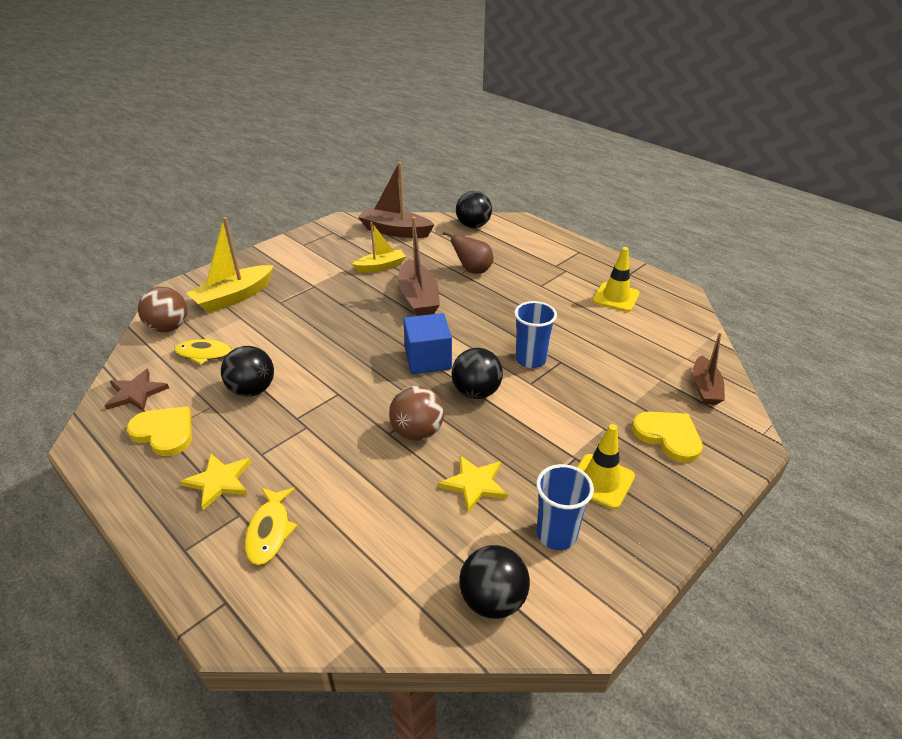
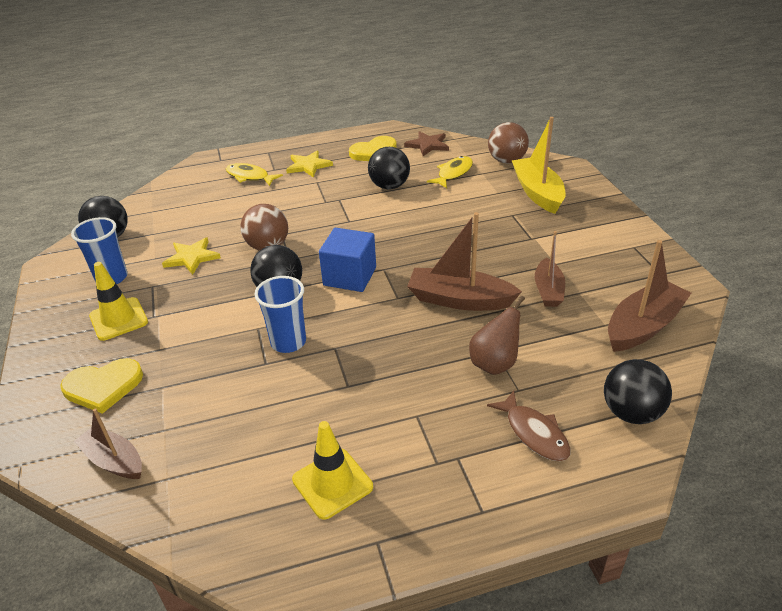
camera: 120 degrees right, 0 degrees up
(380, 266) = (548, 290): yellow boat -> brown boat
(515, 248) = (534, 433): none -> brown fish

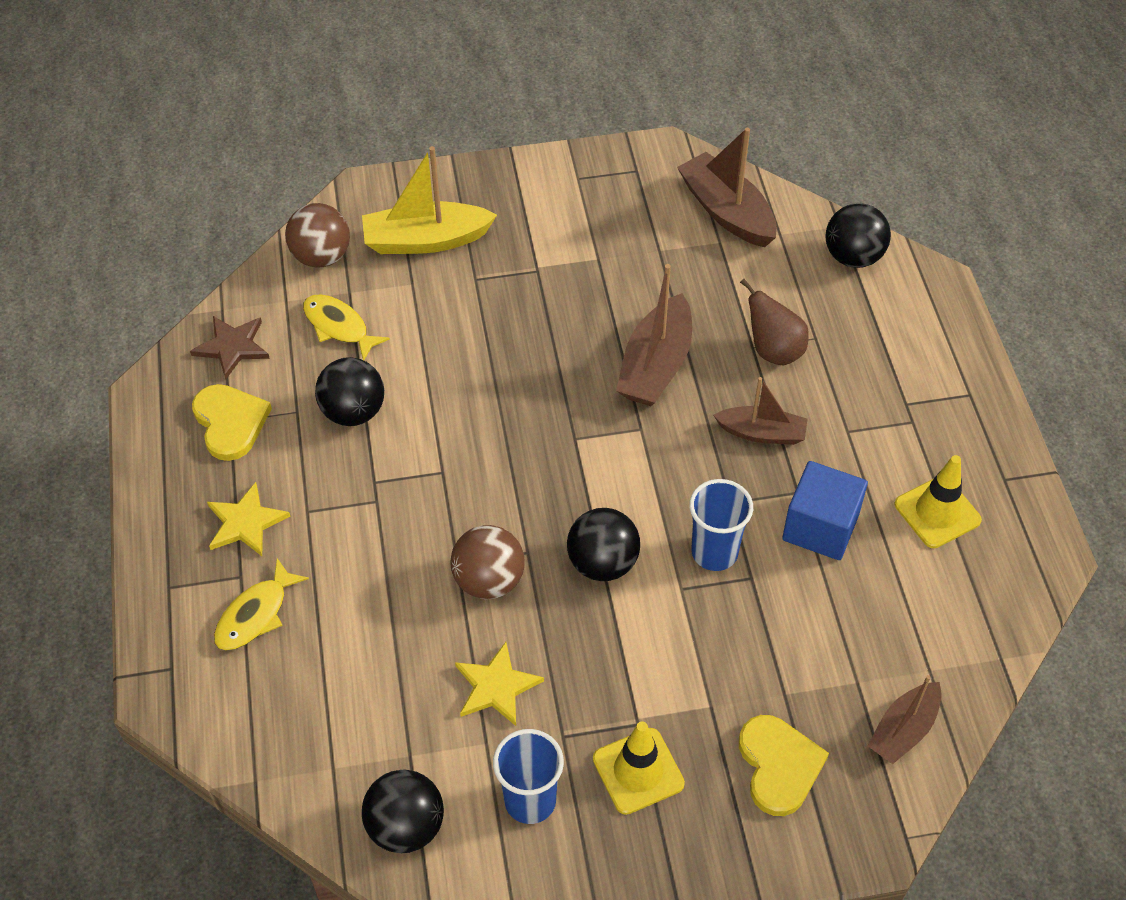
camera: 85 degrees left, 15 degrees up
(350, 276) = (585, 478): blue cube -> blue cube (820, 527)
(534, 433) = (876, 337): brown fish -> none
(548, 290) = (651, 277): brown boat -> brown boat (761, 433)

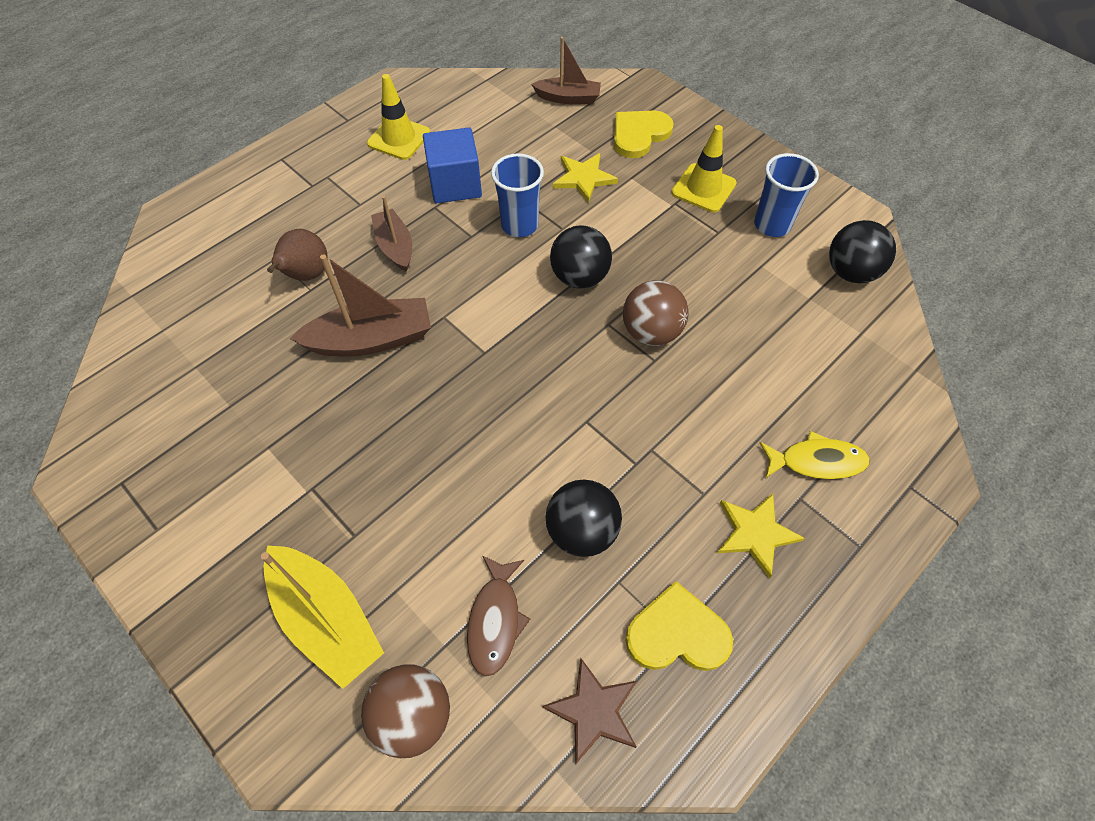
camera: 125 degrees left, 5 degrees up
(230, 422) = (677, 633): yellow heart -> yellow heart turned 60 degrees clockwise
(339, 327) = (495, 620): yellow fish -> brown fish
(496, 686) = (721, 282): yellow star -> yellow star (583, 178)
(726, 212) = (150, 380): brown boat -> none
(853, 257) = (167, 272): black ball -> none

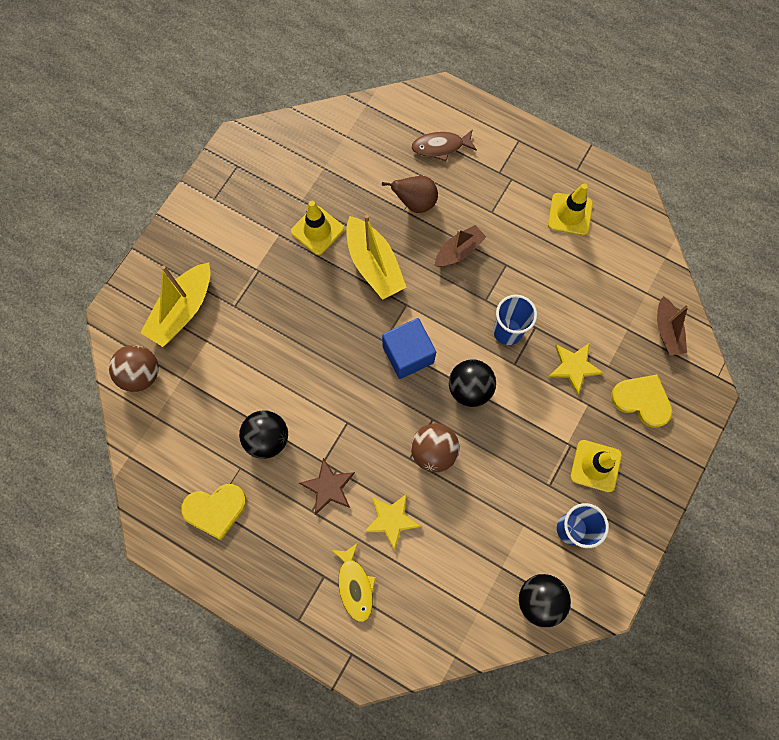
camera: 75 degrees right, 15 degrees up
(286, 396) = (317, 230): none -> yellow traffic cone
(371, 339) = (374, 264): brown boat -> yellow boat
(455, 184) = (534, 272): blue cube -> blue cube (408, 354)
(495, 620) = (201, 402): brown fish -> brown fish (440, 147)
(593, 711) = (162, 470): brown star -> brown star (328, 487)
(677, 633) = (215, 509): yellow heart -> yellow heart turned 90 degrees clockwise
(755, 533) = (291, 549): yellow star -> yellow star (391, 520)

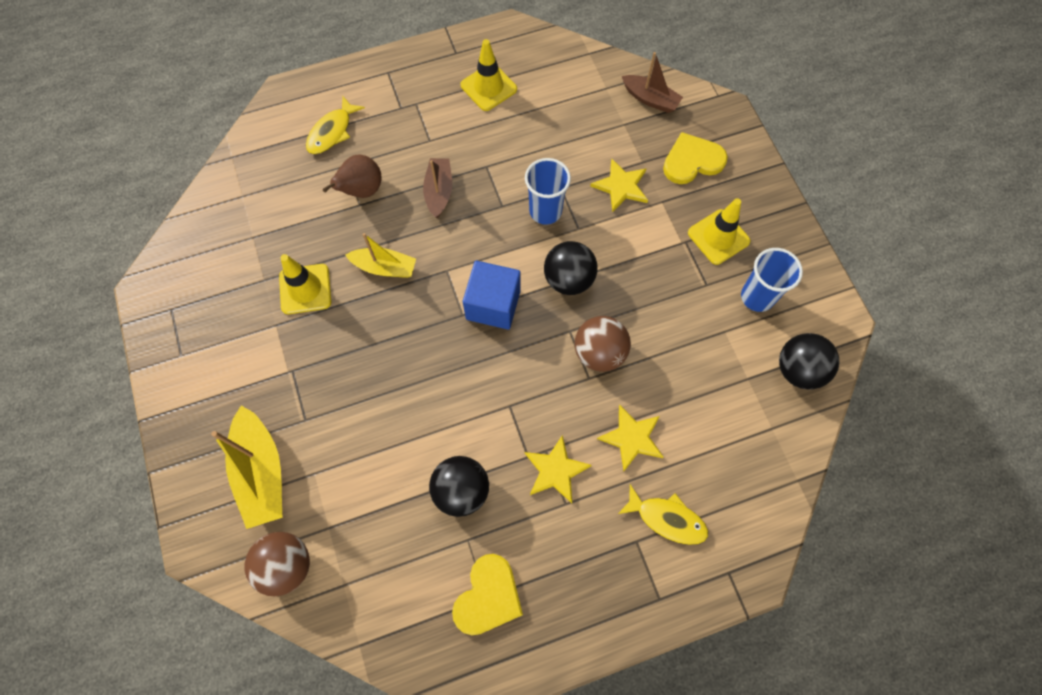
camera: 50 degrees left, 5 degrees down
(328, 487) = (555, 470): brown star -> yellow star
(374, 264) = (384, 267): yellow boat -> yellow boat, size x0.64
(440, 147) = (332, 132): brown fish -> yellow fish

